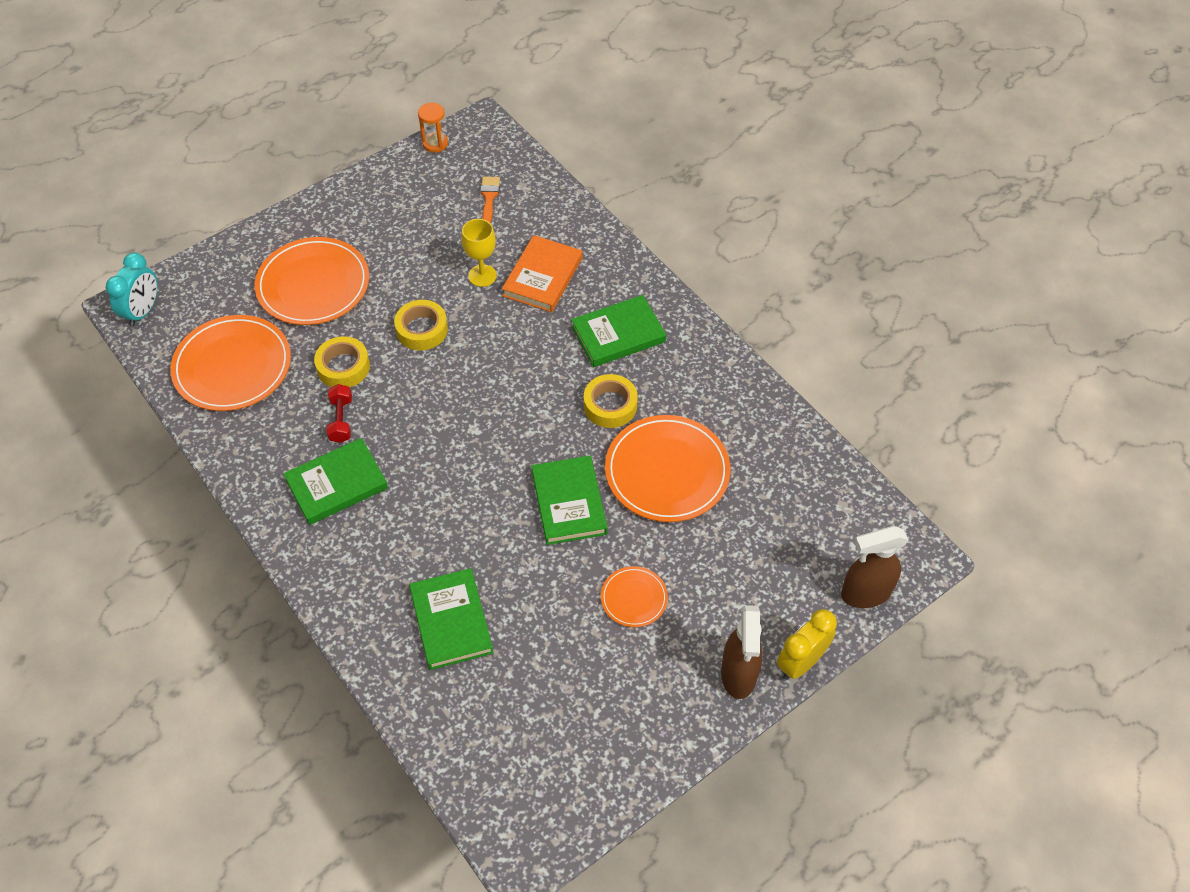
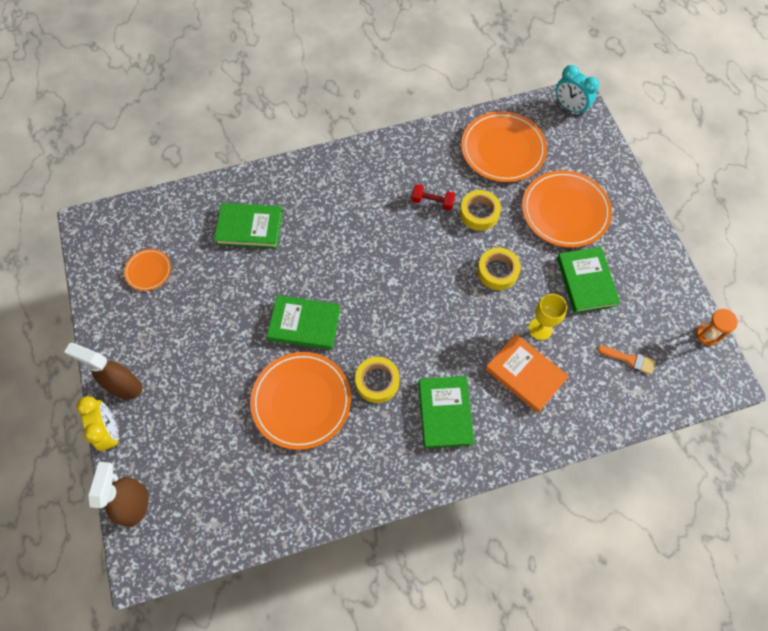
camera: 110 degrees right, 10 degrees up
(337, 484) = (380, 188): green book -> green book (586, 281)
(634, 598) = (212, 340): orange plate -> orange plate (148, 271)

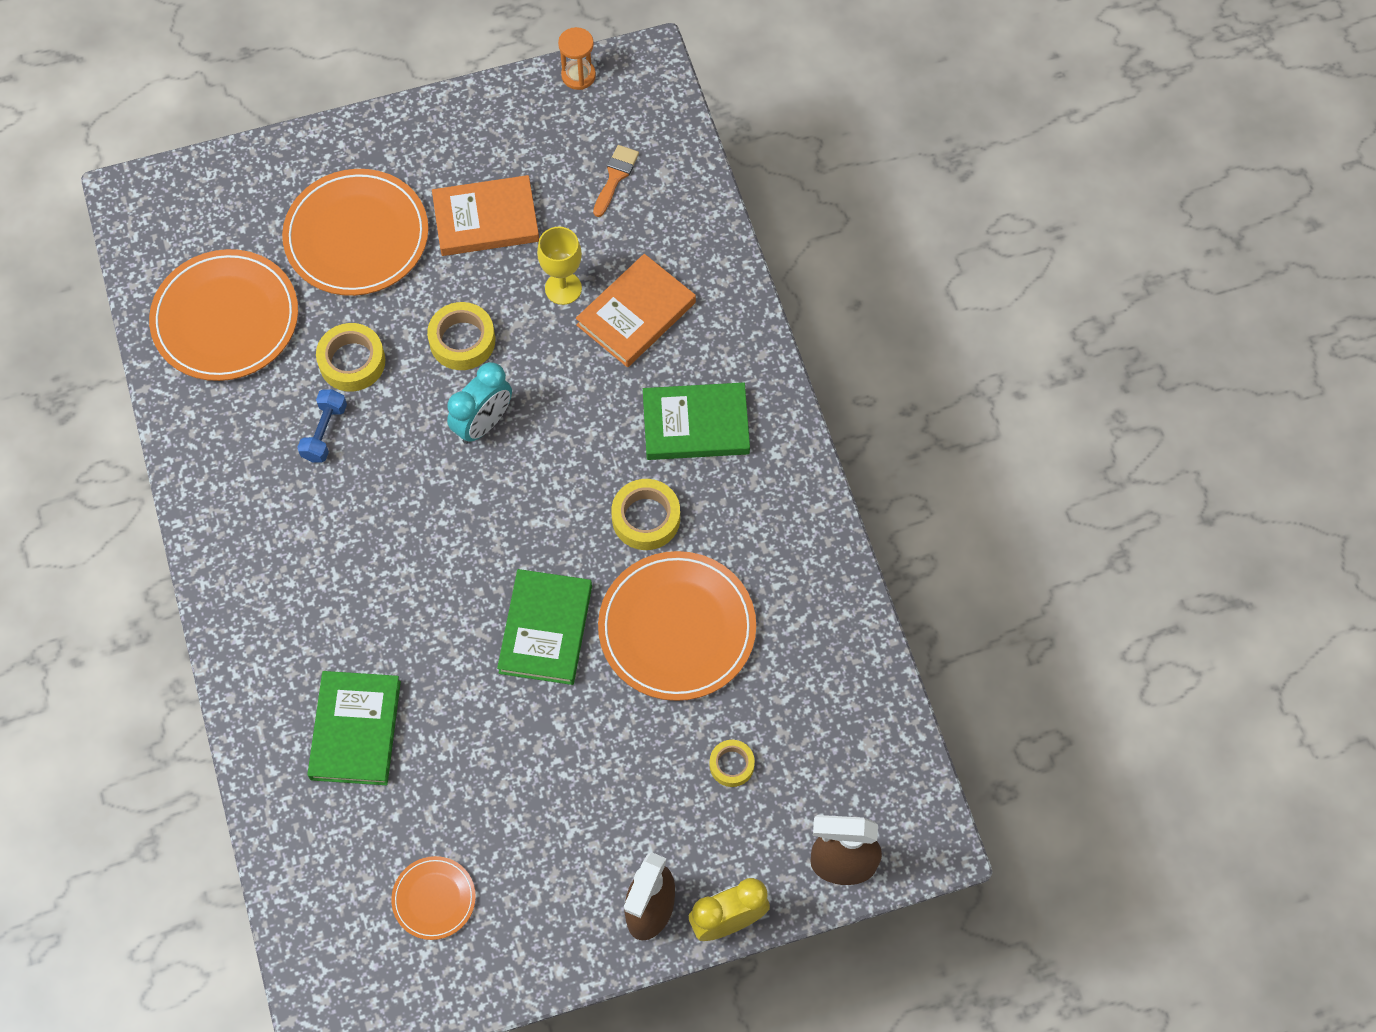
camera: 90 degrees left, 0 degrees up
(208, 434) = (731, 765): none -> yellow tape
(432, 202) = (324, 432): red dumbbell -> blue dumbbell
(570, 107) = (147, 210): turquoise clock -> turquoise clock (483, 424)
(586, 281) = (486, 219): green book -> orange book

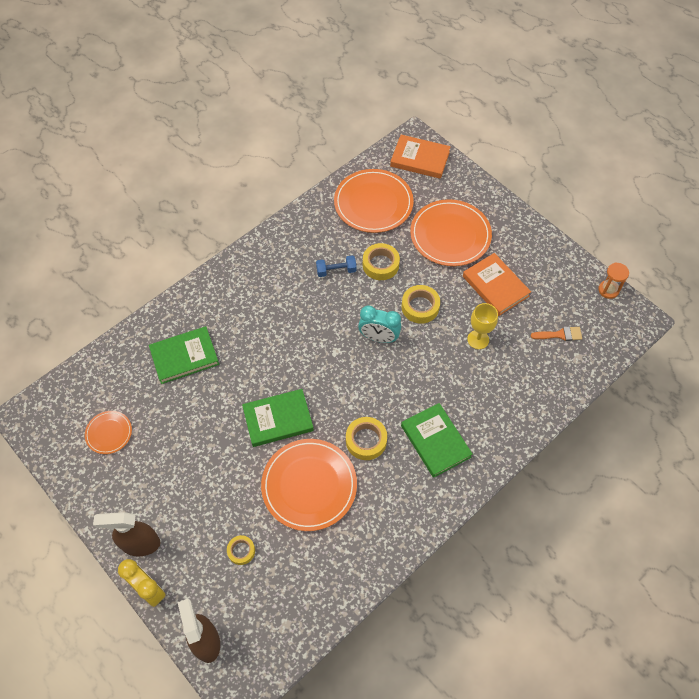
camera: 65 degrees right, 5 degrees down
(636, 314) = (484, 381): orange book -> orange book (420, 159)

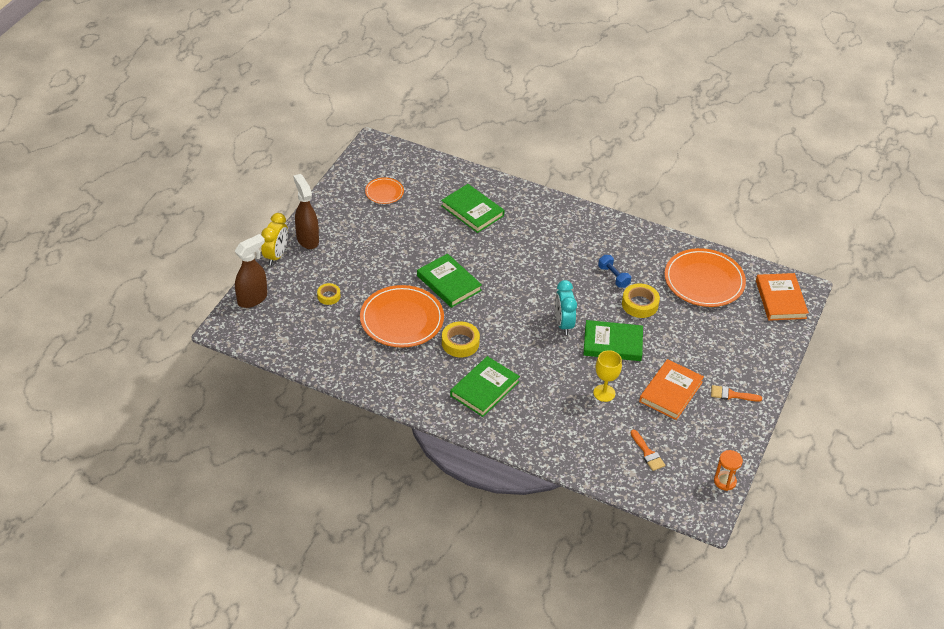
camera: 65 degrees right, 15 degrees down
(420, 307) = (612, 343): yellow tape -> green book
(450, 235) = (706, 344): orange plate -> none
(515, 242) = (731, 395): none -> orange brush

